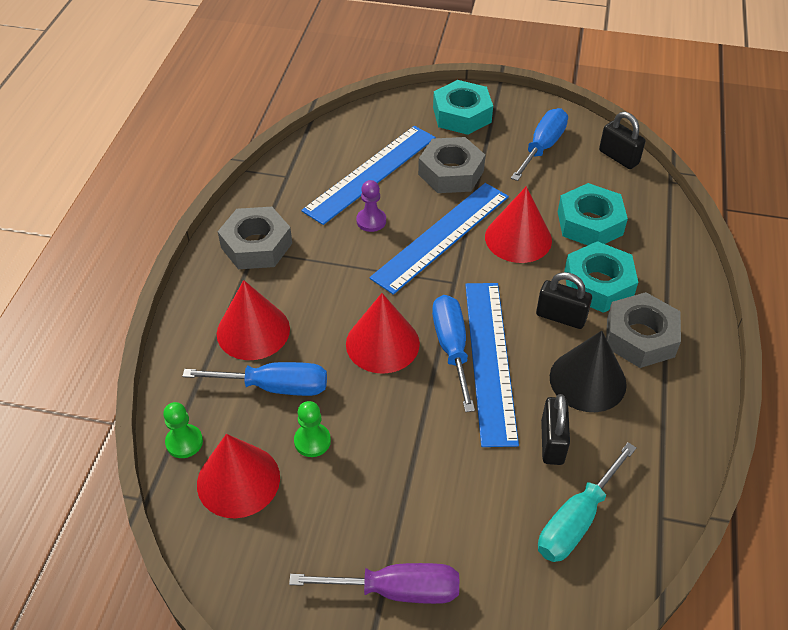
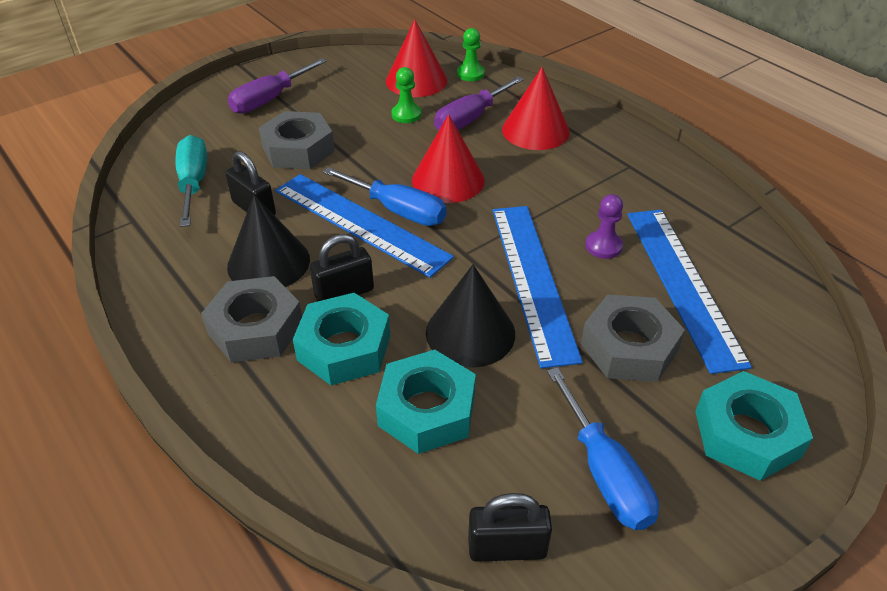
camera: 130 degrees right, 5 degrees down
(256, 245) = (635, 169): grey nut -> grey nut (298, 149)
(275, 387) = (470, 119): blue screwdriver -> purple screwdriver
(518, 238) = (470, 332): red cone -> black cone

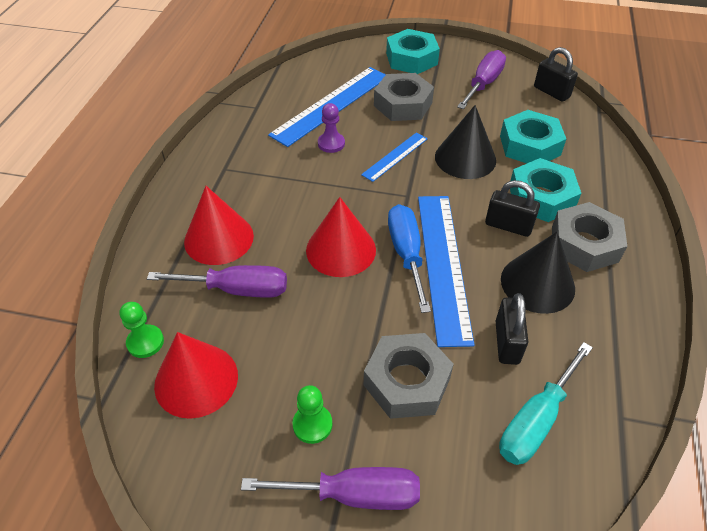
camera: 130 degrees left, 5 degrees up
(406, 115) = (271, 341): green pawn -> green pawn (312, 424)
(533, 279) = (395, 156): blue ruler -> blue ruler, size x0.53
(604, 472) = (483, 84): blue screwdriver -> purple screwdriver

